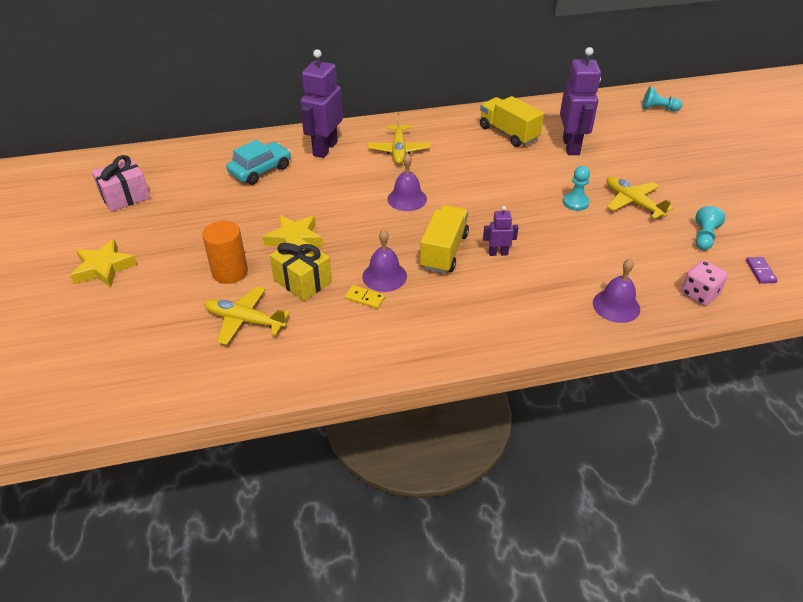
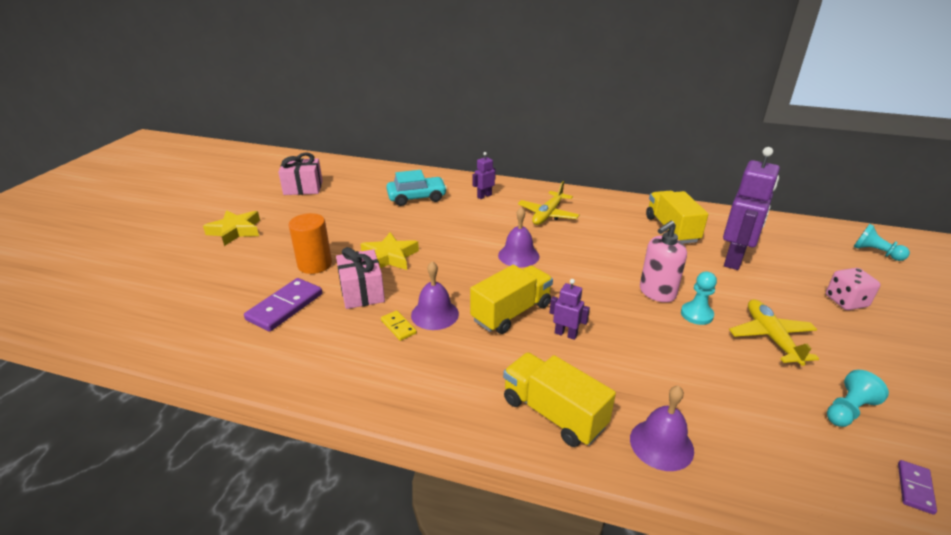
camera: 30 degrees right, 10 degrees down
(245, 321) = (285, 307): yellow plane -> purple domino
(302, 281) = (362, 292): yellow gift -> pink gift
(325, 148) = (484, 196): purple robot -> purple robot, size x0.48
(536, 315) = (553, 413): none -> yellow truck
(537, 194) = (657, 293): none -> pink soap dispenser
(699, 294) = (792, 479): pink dice -> pink dice (846, 301)

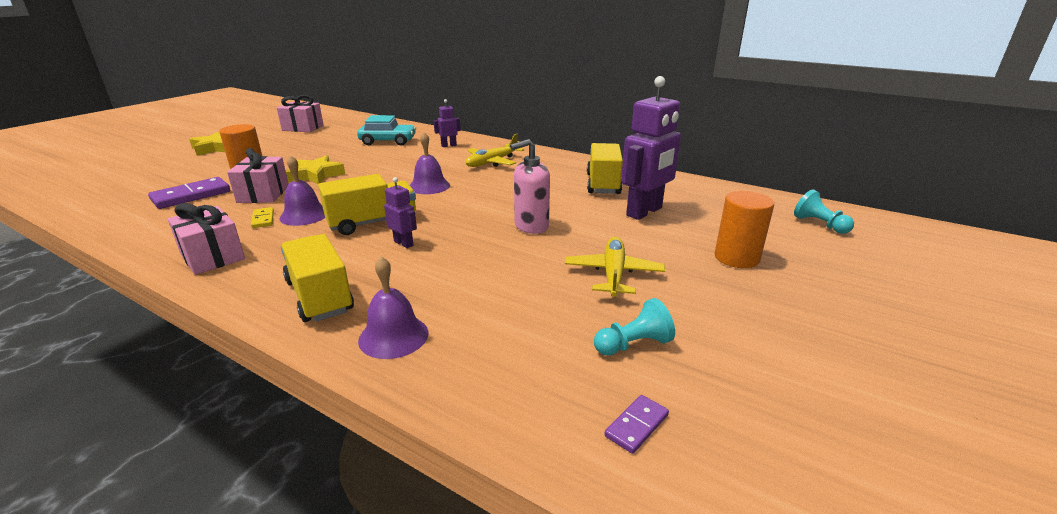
camera: 15 degrees right, 5 degrees down
(399, 385) = (212, 257): none -> pink gift
(696, 314) = (552, 246): turquoise pawn -> none
(846, 301) = (736, 258): pink dice -> orange cylinder

